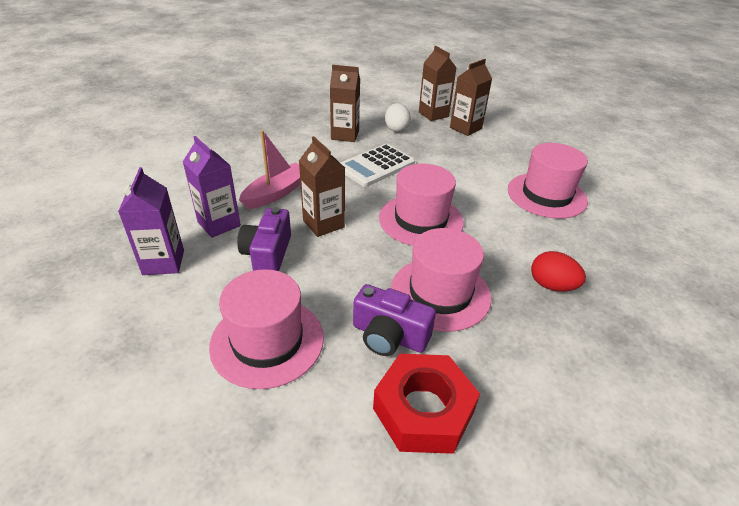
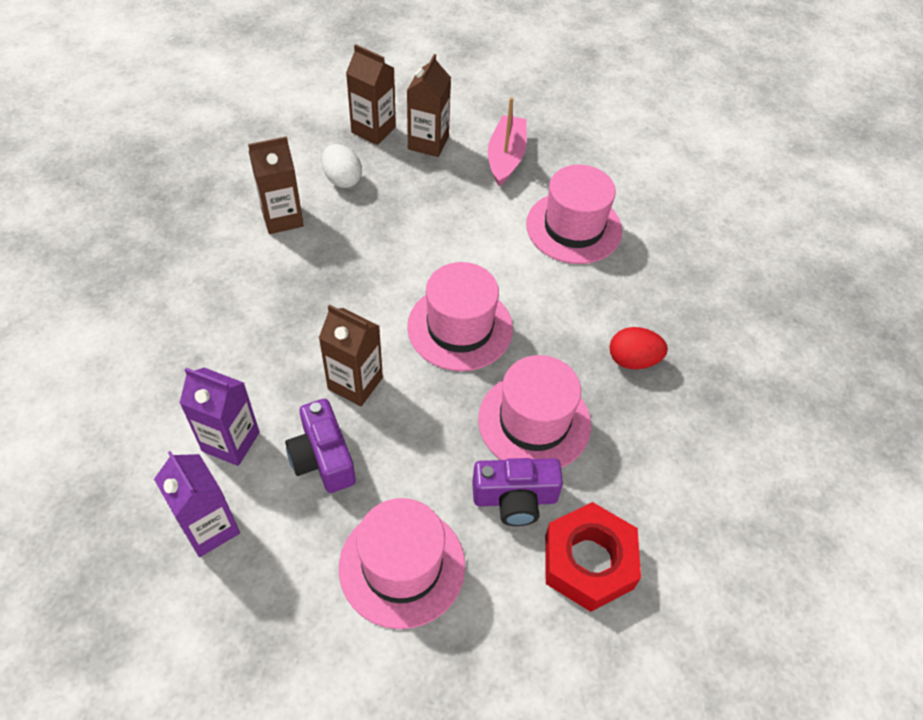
camera: 30 degrees left, 15 degrees up
(276, 193) = (264, 360): pink boat -> pink boat (506, 157)
(376, 166) = (357, 260): white calculator -> none

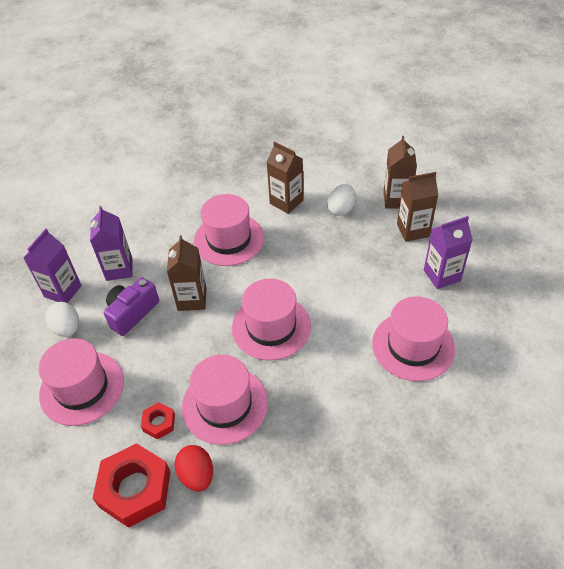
camera: 65 degrees right, 5 degrees down
(285, 547) = (67, 328): none -> white egg
(290, 301) = (229, 239): none -> pink hat
(506, 157) = (442, 275): pink boat -> purple carton
(515, 499) = (159, 423): purple camera -> red nut
(633, 360) = (319, 440): red egg -> red egg (197, 475)

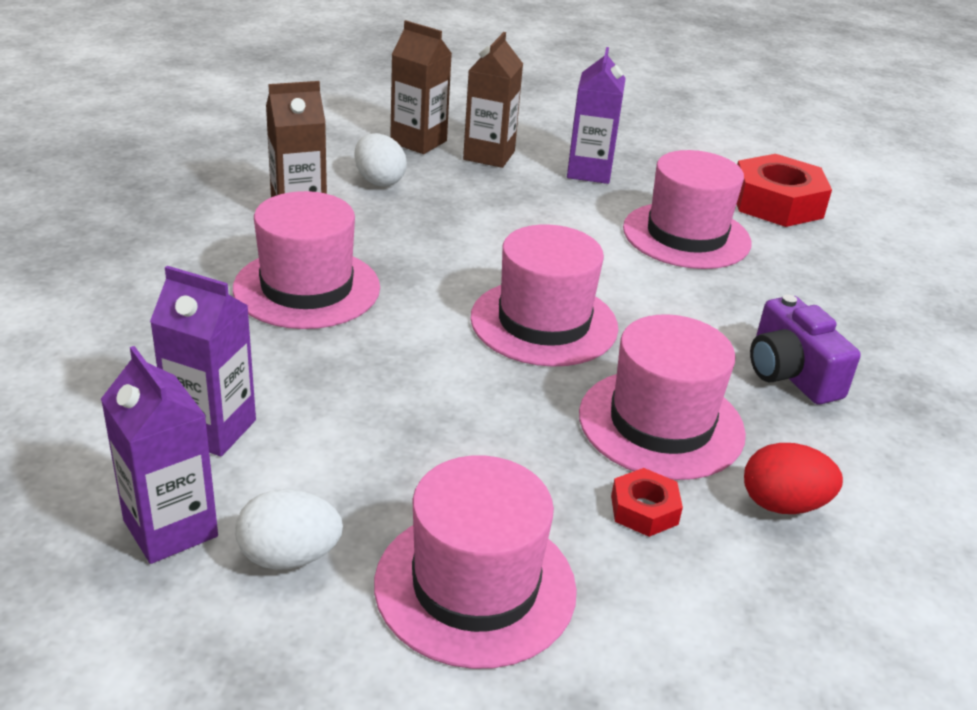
camera: 65 degrees left, 15 degrees down
(132, 313) = (349, 452): purple camera -> purple camera (790, 374)
(135, 489) = (770, 590): red nut -> red nut (776, 203)
(192, 299) = (398, 373): brown carton -> none

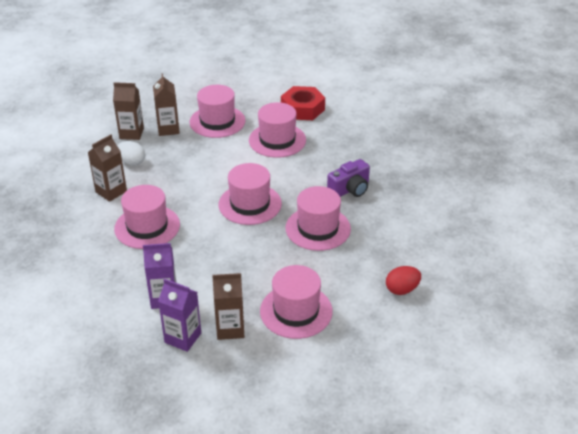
camera: 25 degrees left, 5 degrees up
(289, 557) = (230, 329): white egg -> brown carton
(589, 172) = (217, 121): purple carton -> pink hat
(644, 510) = (331, 262): red nut -> none
(783, 504) = (373, 241): red egg -> red egg (402, 289)
(790, 374) = (350, 189): purple camera -> purple camera turned 75 degrees counterclockwise

